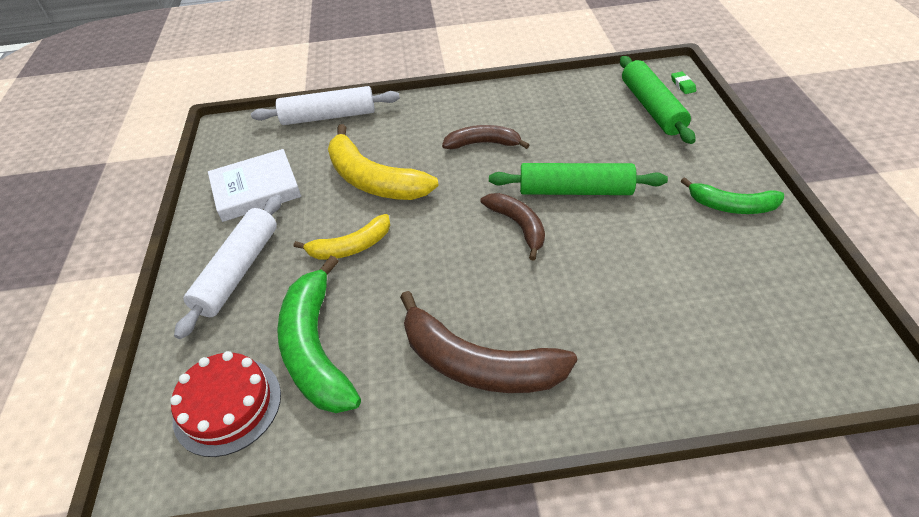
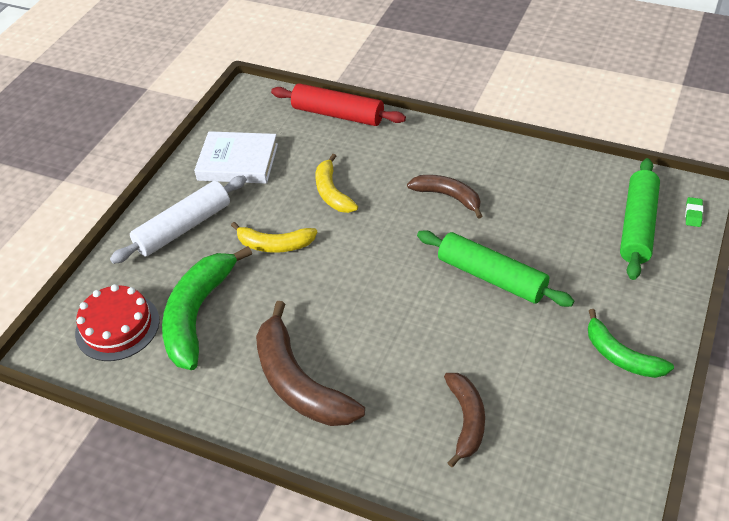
camera: 30 degrees right, 0 degrees up
(329, 116) = (338, 114): white rolling pin -> red rolling pin
(373, 180) = (332, 192): yellow banana -> yellow banana, size x0.61
(518, 226) = (417, 287): brown banana -> brown banana (466, 420)

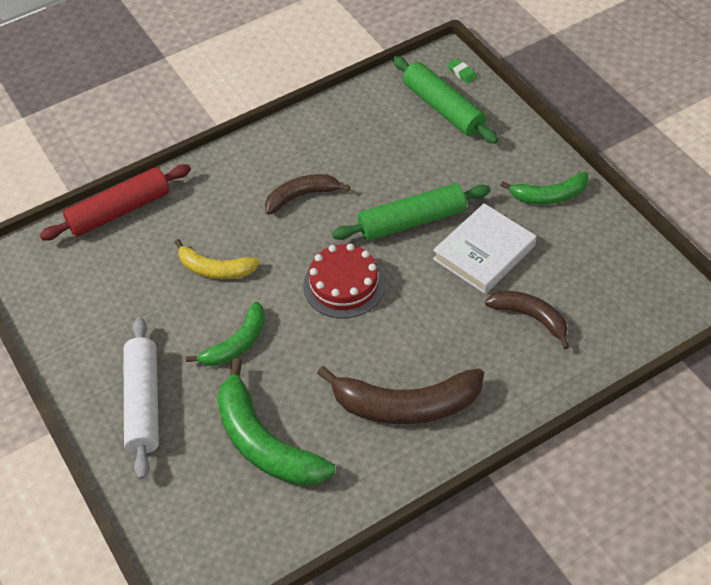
camera: 55 degrees left, 5 degrees up
(117, 326) = (220, 515): red cake -> red cake (344, 285)
(238, 162) = (100, 317): white book -> white book (484, 252)
(275, 245) = (237, 343): yellow banana -> green banana

